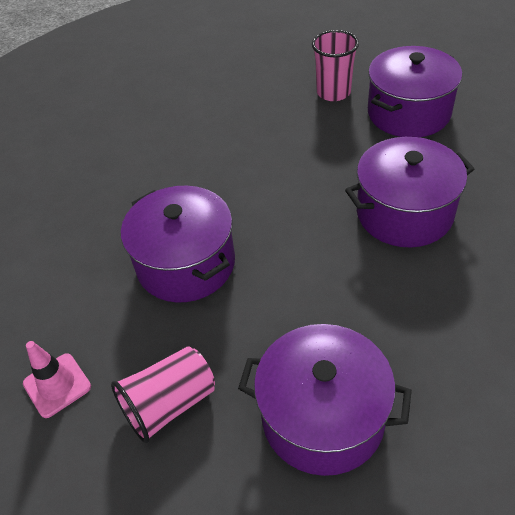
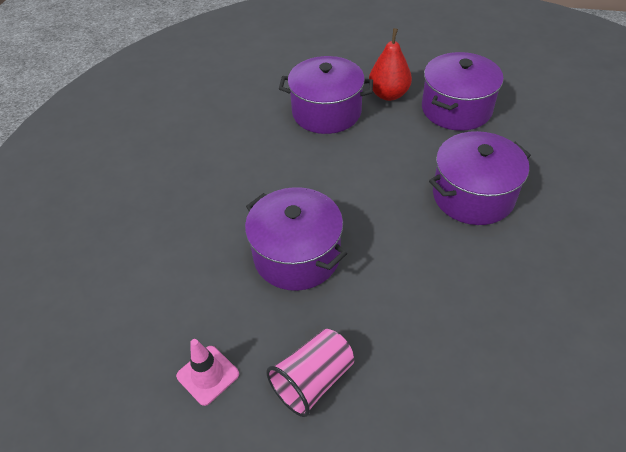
camera: 10 degrees left, 0 degrees up
(323, 417) = (446, 376): purple pot -> purple pot (326, 112)
(333, 92) = (389, 94): pink cup -> red pear

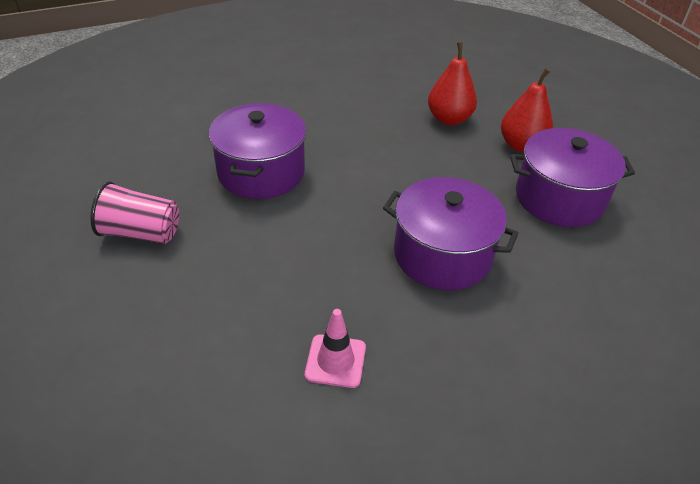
camera: 50 degrees right, 5 degrees down
(208, 375) = (111, 177): pink traffic cone -> pink traffic cone (335, 361)
(326, 112) = (449, 119): purple pot -> red pear

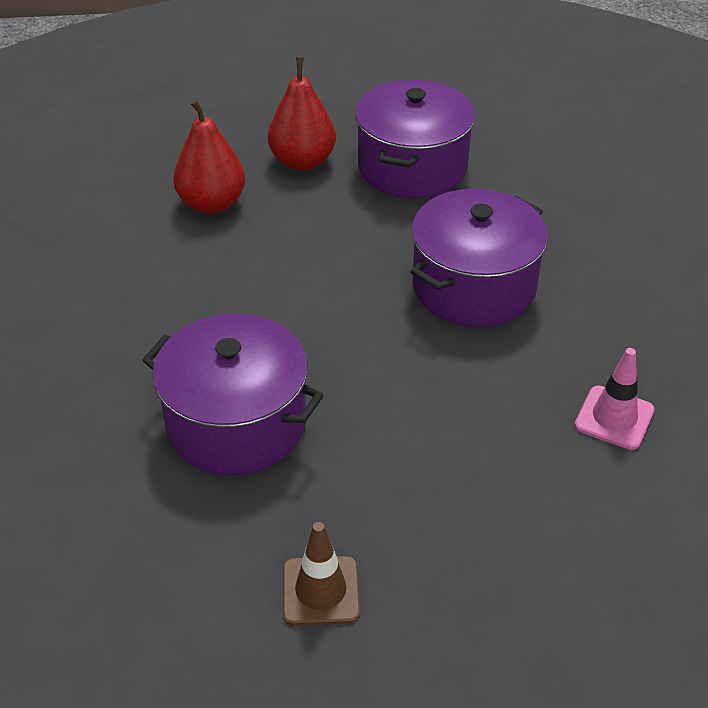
camera: 70 degrees left, 0 degrees up
(141, 233) = (321, 591): pink cup -> brown traffic cone

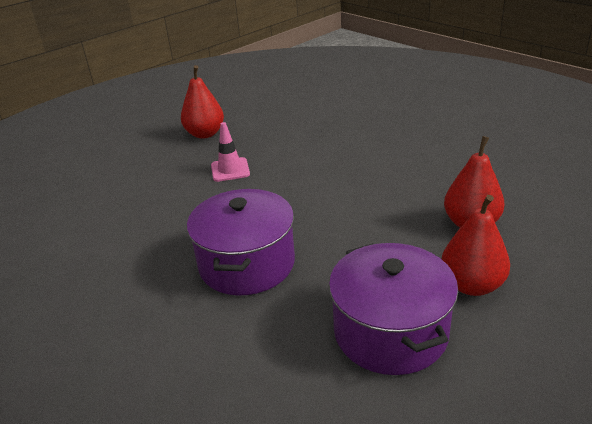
camera: 145 degrees right, 10 degrees down
(236, 423) = (297, 153): purple pot -> none
(321, 591) = (205, 134): brown traffic cone -> red pear
(614, 418) = (111, 238): pink traffic cone -> pink traffic cone (230, 170)

